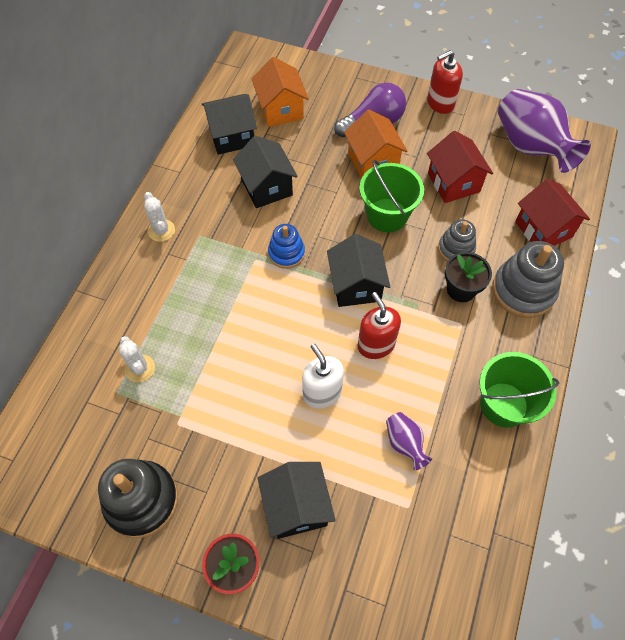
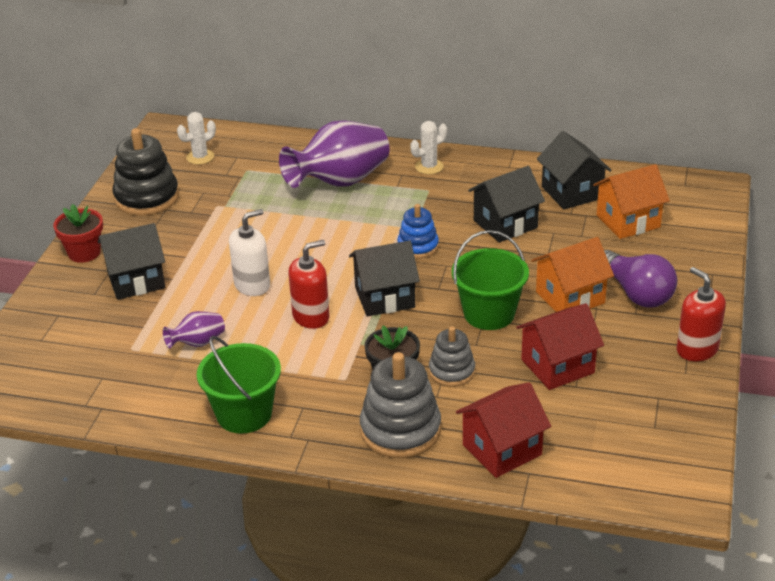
camera: 85 degrees right, 25 degrees down
(140, 368) = (271, 178): white cactus -> white cactus (200, 157)
(530, 147) = (647, 438): purple vase -> purple vase (340, 182)

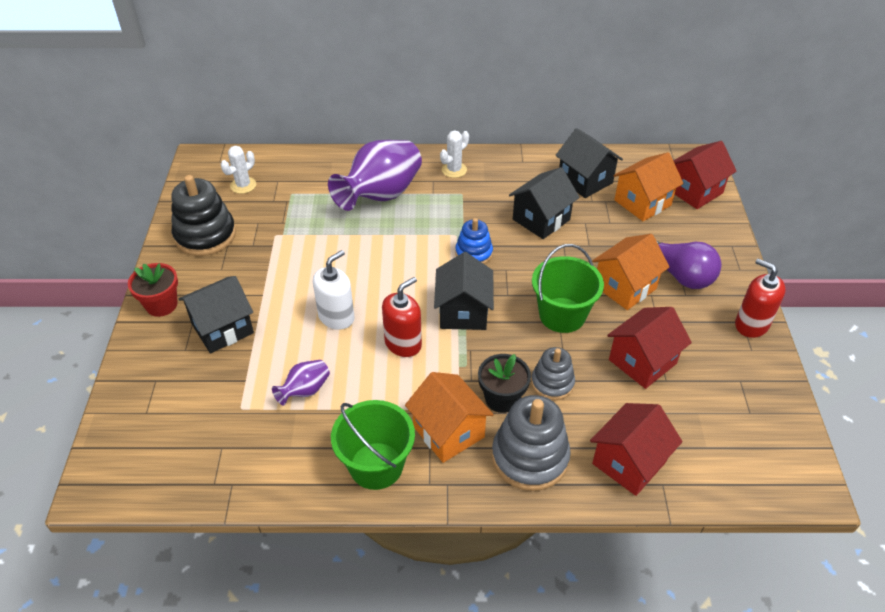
camera: 15 degrees left, 10 degrees up
(327, 397) = (448, 432): none -> orange house
(384, 297) = (463, 312): black house -> black house turned 60 degrees counterclockwise
(694, 217) = (694, 191): none -> red house

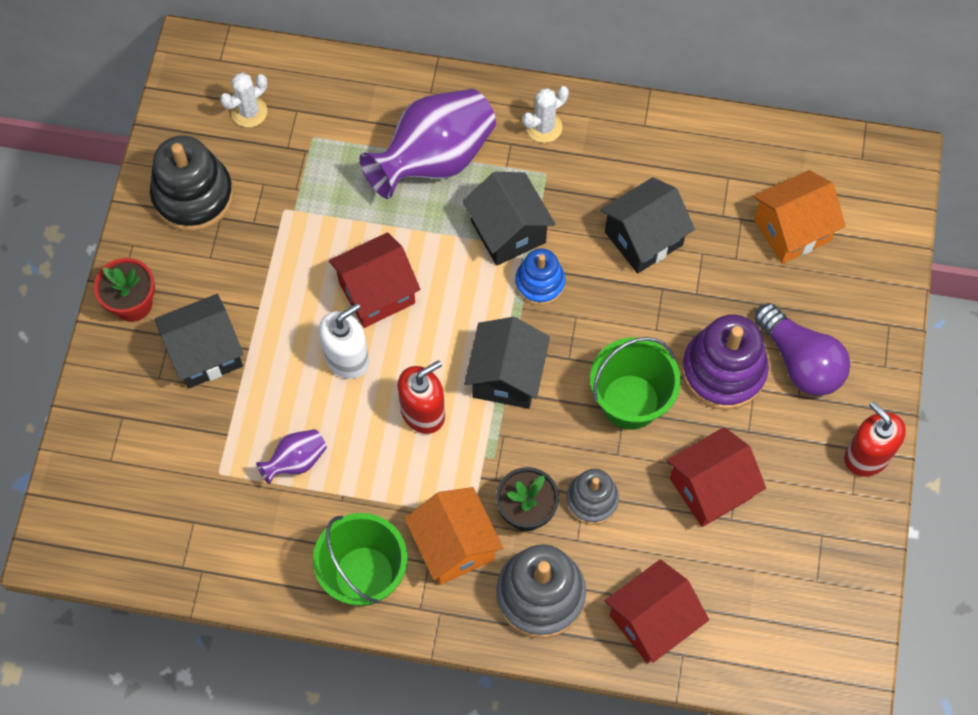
camera: 10 degrees right, 20 degrees up
(585, 180) = (723, 176): black house -> black house (508, 231)
(625, 287) = (723, 371): orange house -> purple stacking toy
(694, 191) = (872, 220): red house -> red house (377, 293)

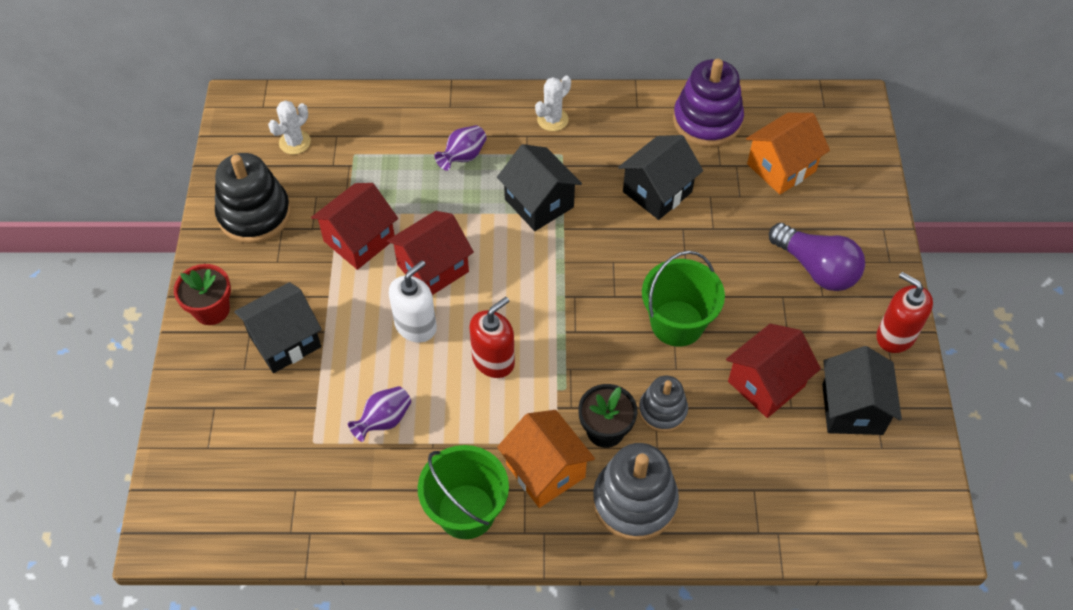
camera: 10 degrees left, 10 degrees down
(434, 159) = (463, 157): purple vase -> purple vase, size x0.47
(506, 376) = (562, 319): black house -> black house (852, 409)
(540, 283) = (575, 239): blue stacking toy -> none
(652, 621) = (743, 507): red house -> red house (359, 240)
(723, 371) = (752, 286): purple stacking toy -> purple stacking toy (707, 121)

